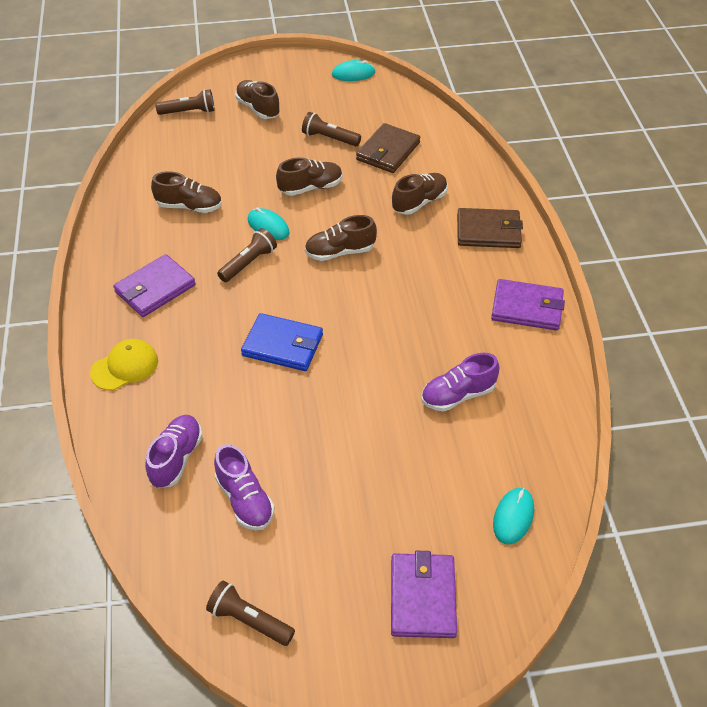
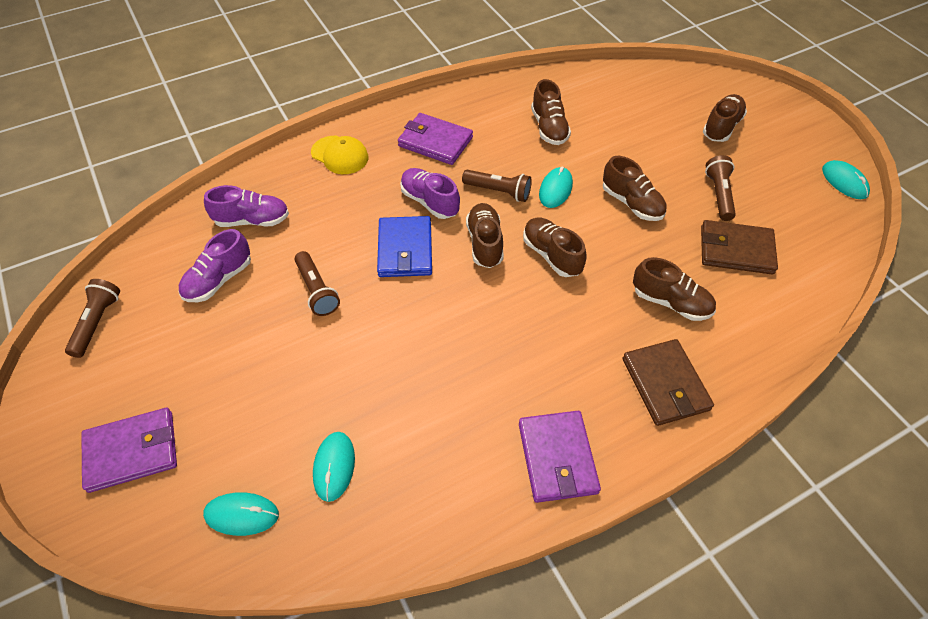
camera: 70 degrees right, 5 degrees up
(189, 112) = (677, 83): brown flashlight -> brown flashlight (317, 291)
(304, 289) = (485, 243): none -> brown shoe
(458, 395) = (393, 417): purple shoe -> purple shoe (429, 202)
(490, 444) = (334, 467): none -> turquoise mouse

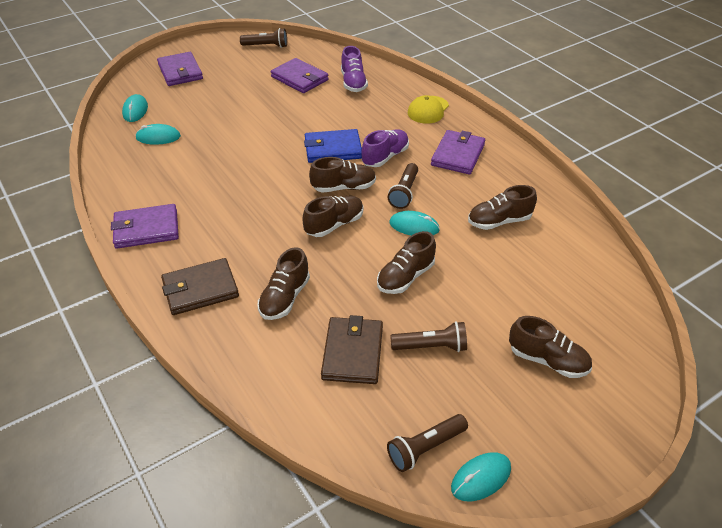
camera: 85 degrees right, 10 degrees down
(219, 280) = (300, 78): purple shoe -> purple wallet
(317, 291) = (292, 115): brown flashlight -> brown flashlight (425, 448)

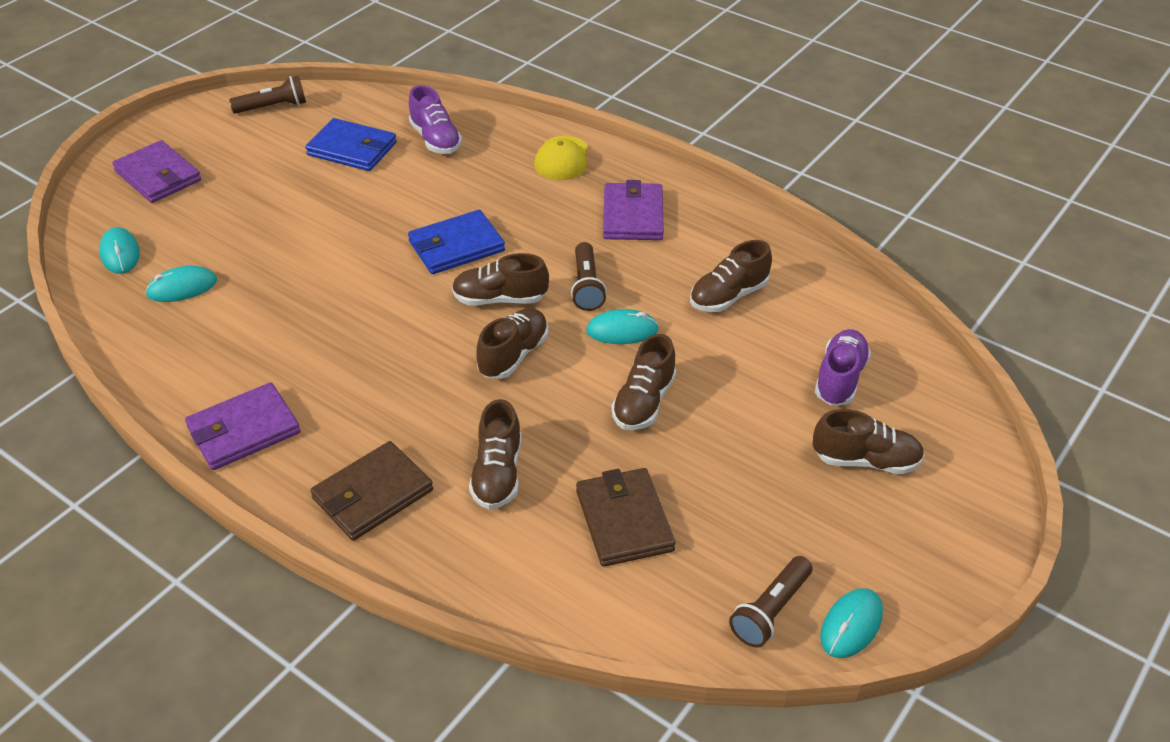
camera: 20 degrees left, 0 degrees up
(300, 78) = (352, 149): purple wallet -> blue wallet
(343, 187) = (500, 299): brown shoe -> brown shoe turned 150 degrees counterclockwise
(385, 157) = (536, 241): purple shoe -> purple shoe (840, 379)
(431, 347) = (719, 484): brown flashlight -> none

